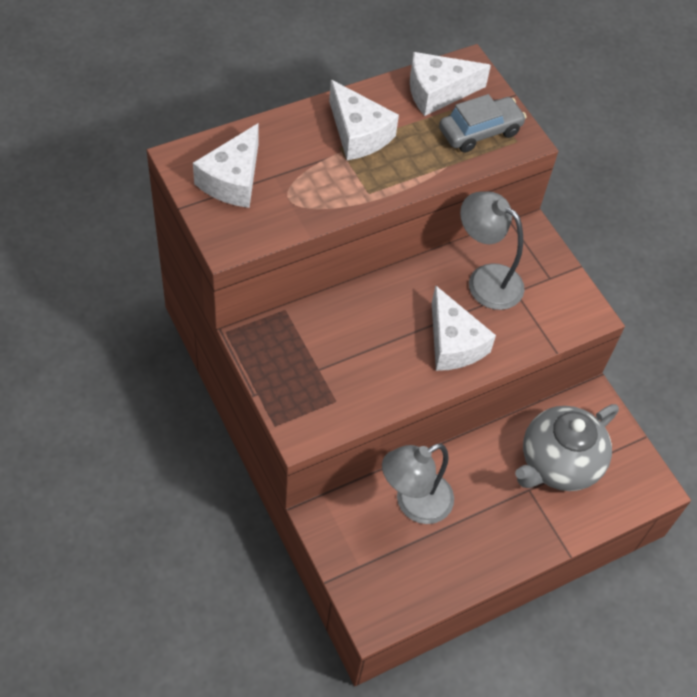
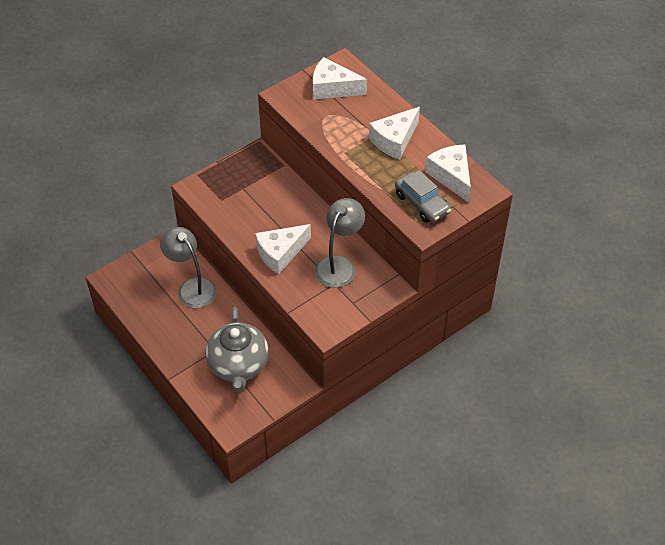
camera: 85 degrees right, 5 degrees down
(558, 463) = (238, 366): grey teapot -> grey teapot turned 135 degrees counterclockwise

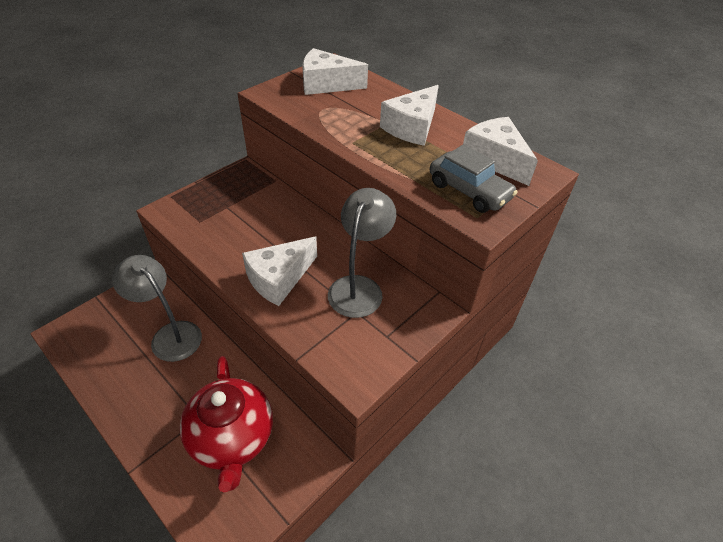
camera: 10 degrees left, 5 degrees down
(238, 366) = (232, 438): grey teapot -> red teapot

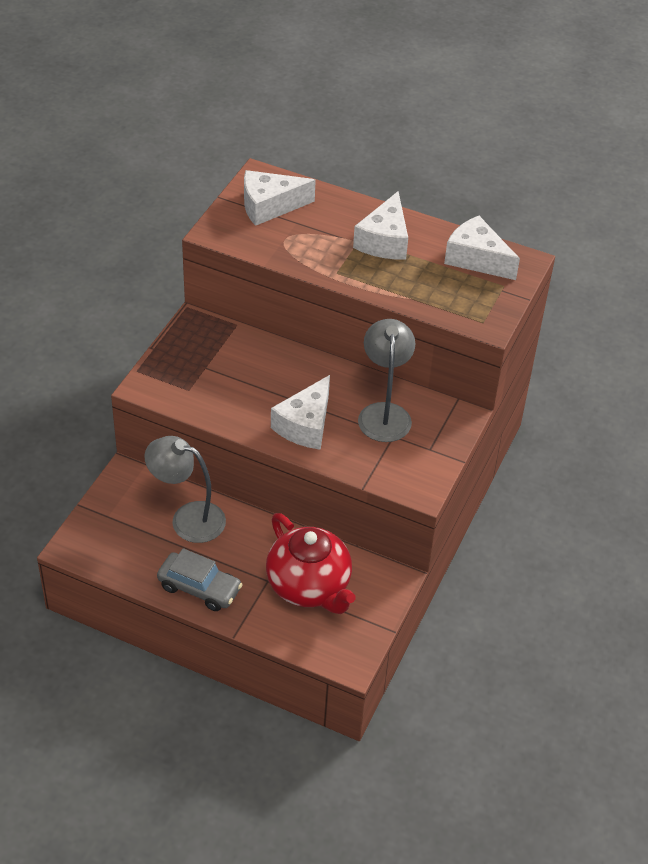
camera: 20 degrees left, 0 degrees up
(469, 191) = (466, 298): grey car -> grey car (199, 588)

